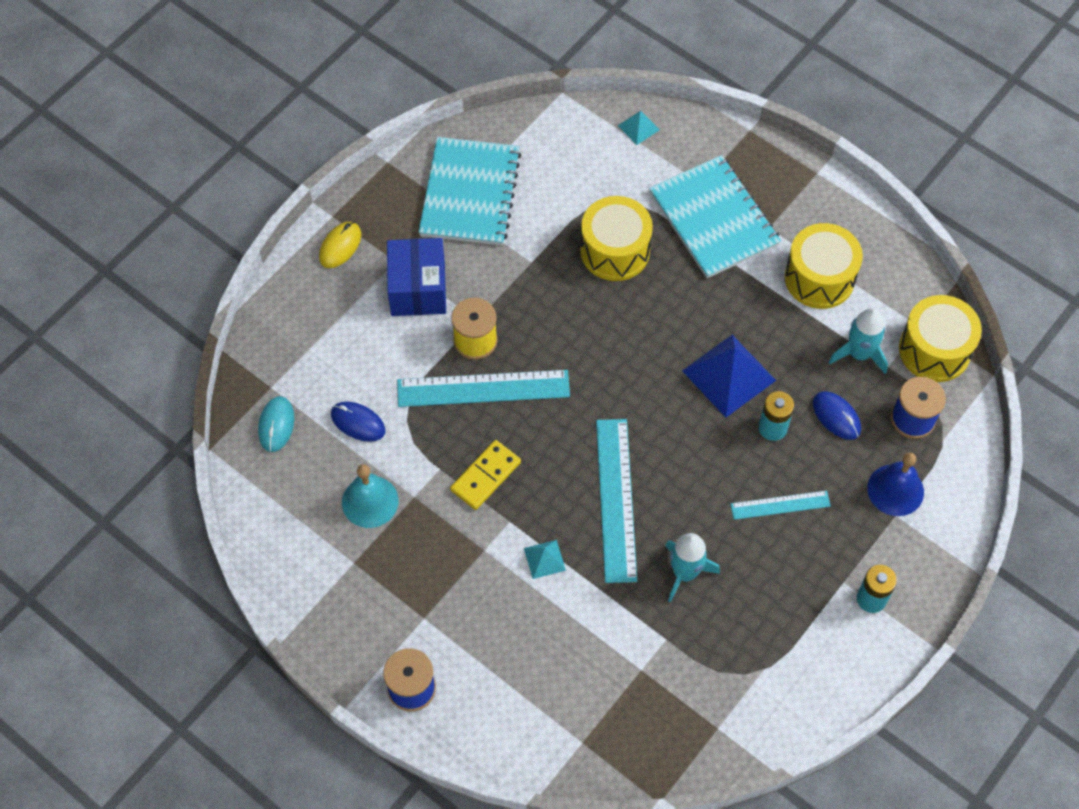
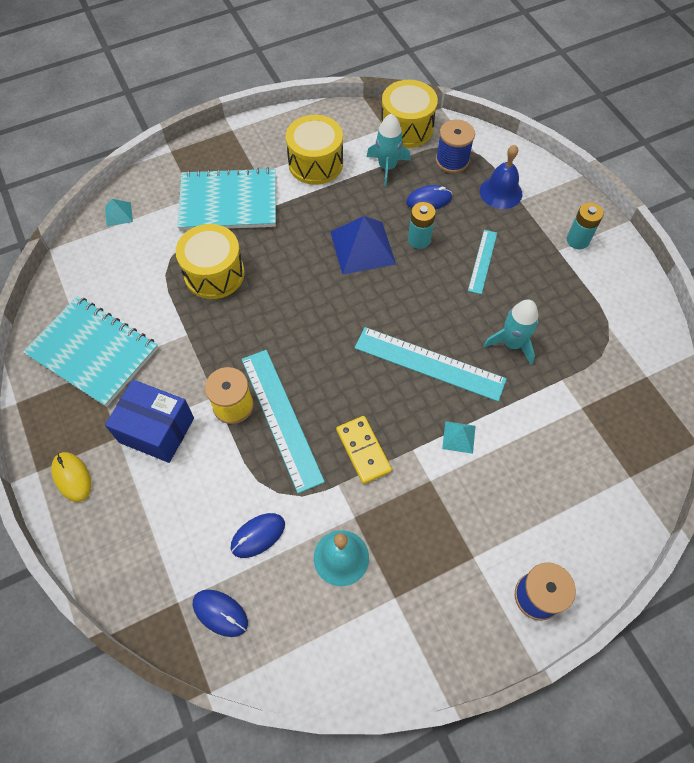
camera: 65 degrees left, 0 degrees up
(276, 425) = (220, 613): turquoise mouse -> blue mouse
(483, 388) = (281, 418): turquoise ruler -> turquoise ruler turned 45 degrees counterclockwise

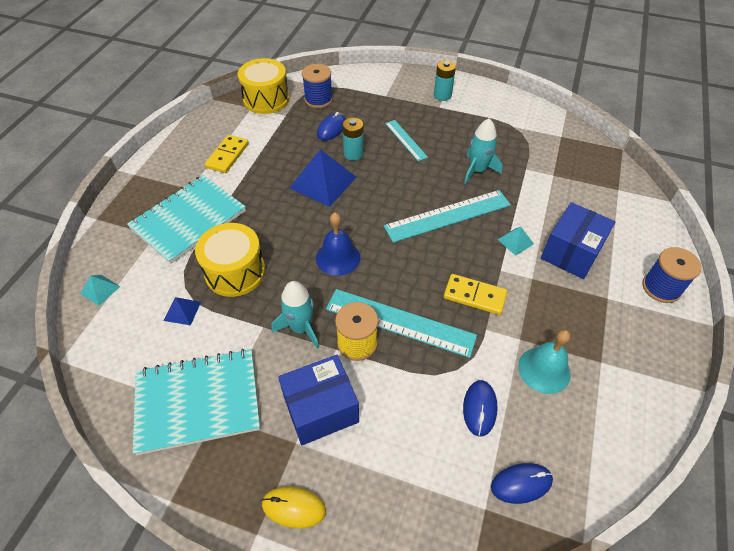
camera: 45 degrees left, 10 degrees down
(150, 275) = (182, 311): none -> blue pyramid
(315, 163) = (227, 155): yellow drum -> yellow domino
(387, 167) = (281, 128): turquoise rocket -> turquoise rocket (301, 328)
(496, 491) = (571, 253): none -> blue box
(501, 192) = (369, 98): blue bell -> blue bell (338, 257)

